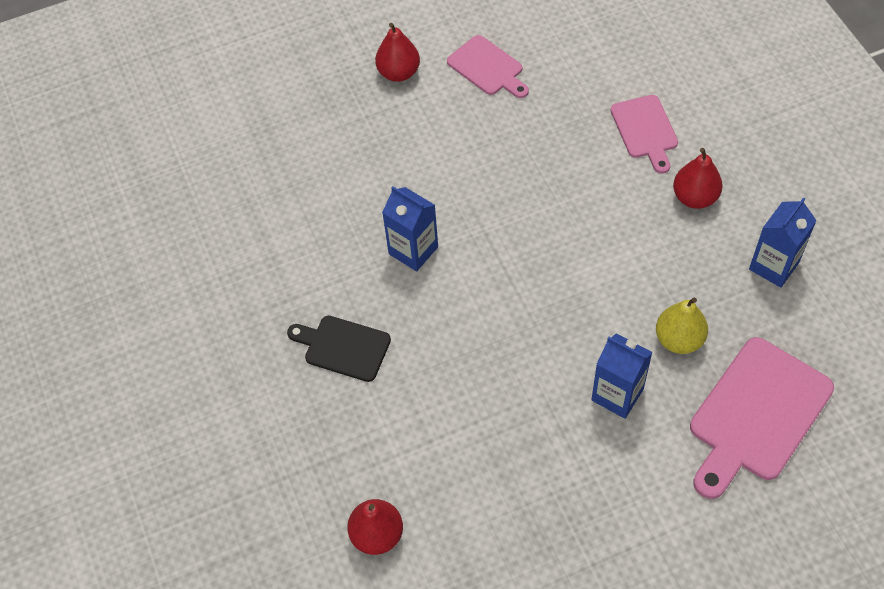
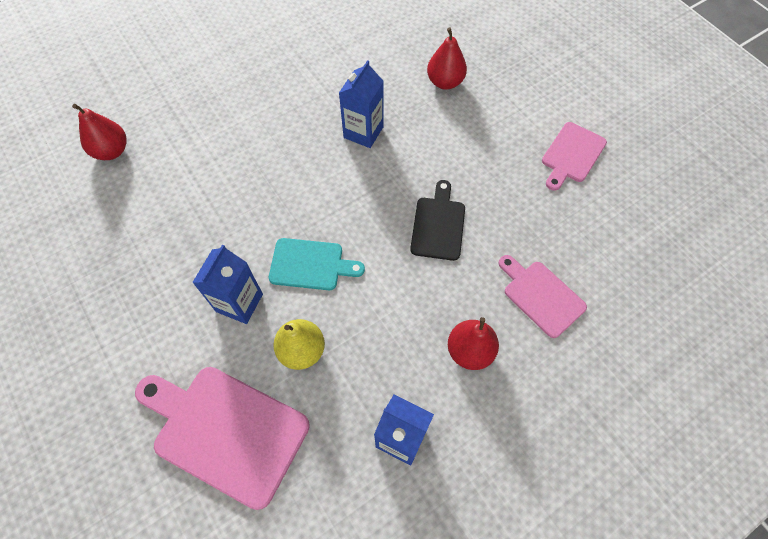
camera: 75 degrees right, 5 degrees up
(343, 347) = (267, 103): black cutting board -> black cutting board (438, 225)
(398, 73) = (543, 92): red pear -> red pear (445, 82)
(581, 322) = (310, 264): none -> turquoise cutting board
(645, 130) = (541, 296): pink cutting board -> pink cutting board turned 75 degrees clockwise

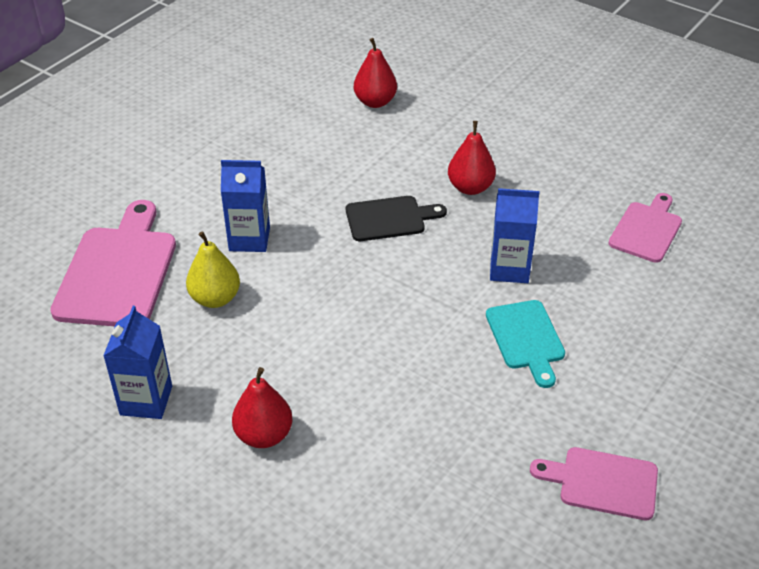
camera: 70 degrees right, 20 degrees down
(310, 264) = (314, 276): turquoise cutting board -> turquoise cutting board (526, 338)
(438, 225) = (416, 368): black cutting board -> black cutting board (389, 218)
(445, 82) = (637, 322): red pear -> red pear (470, 188)
(541, 296) = (363, 489): pink cutting board -> pink cutting board (646, 230)

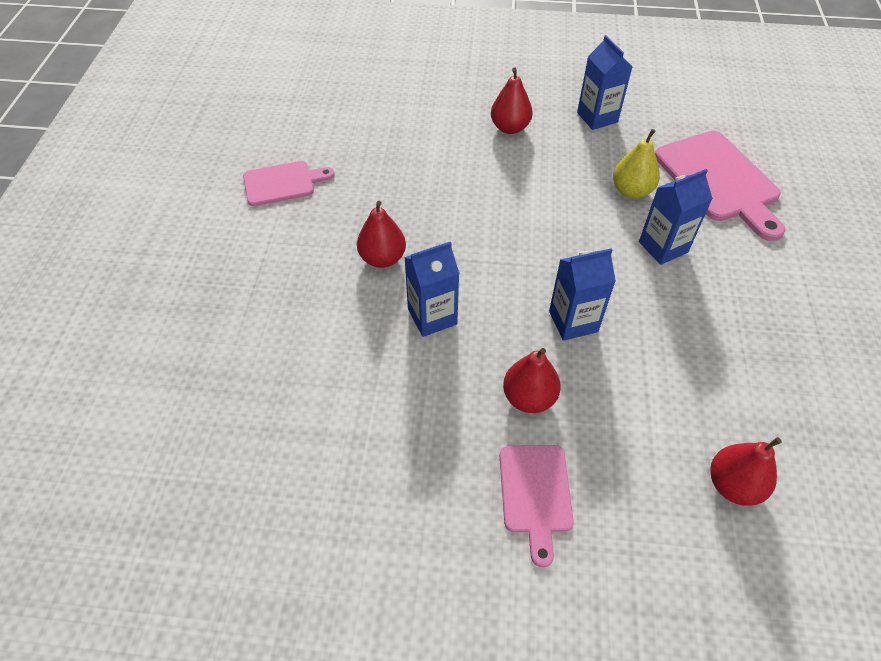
camera: 150 degrees right, 10 degrees up
(389, 218) = (573, 321): black cutting board -> blue carton
(526, 338) = (382, 258): turquoise cutting board -> red pear
(646, 230) = (322, 427): pink cutting board -> pink cutting board (535, 494)

